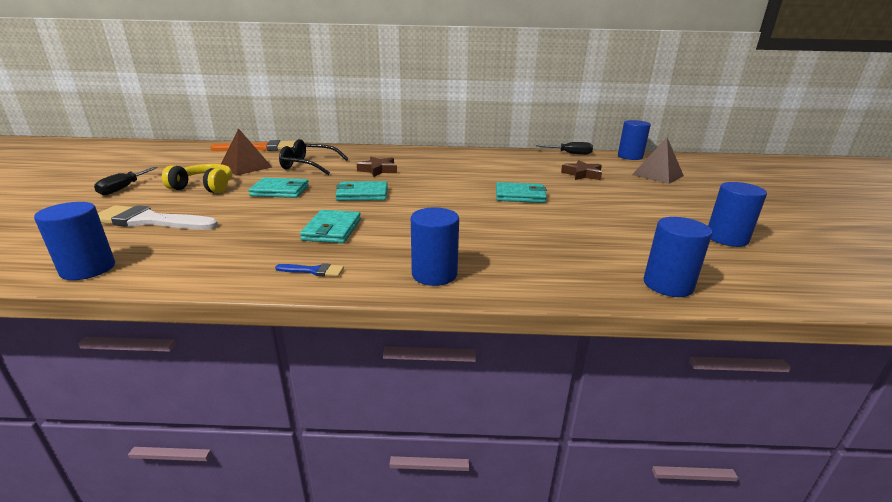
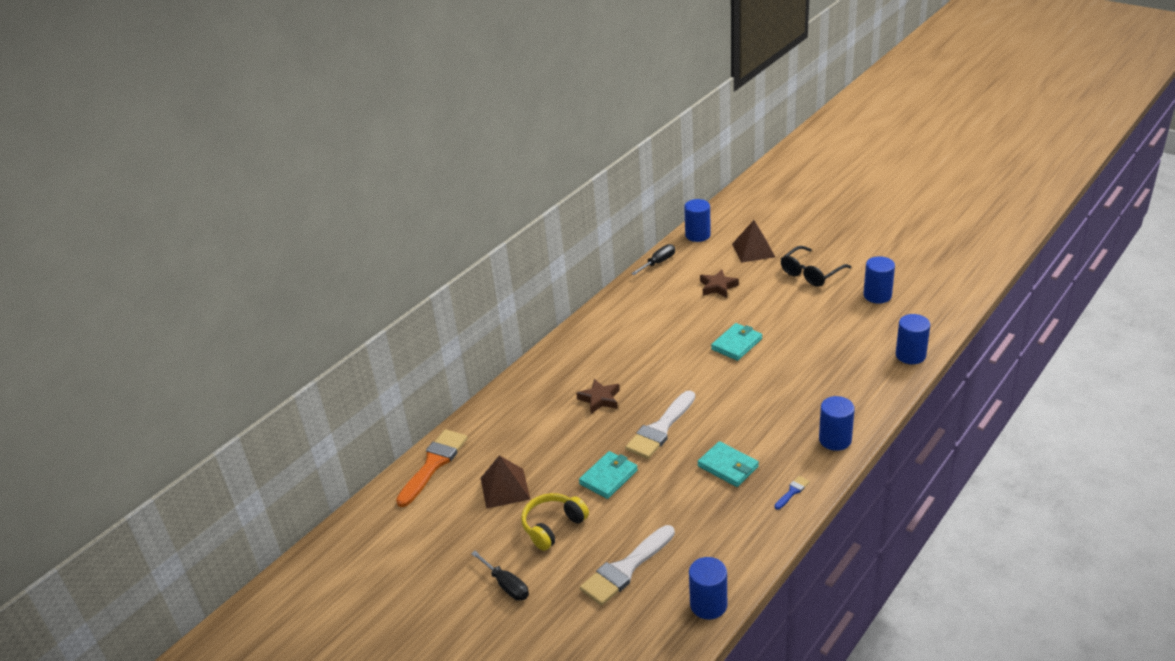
camera: 50 degrees left, 10 degrees up
(308, 165) = (541, 442): black glasses -> black glasses (811, 273)
(362, 194) = (660, 429): turquoise wallet -> white brush

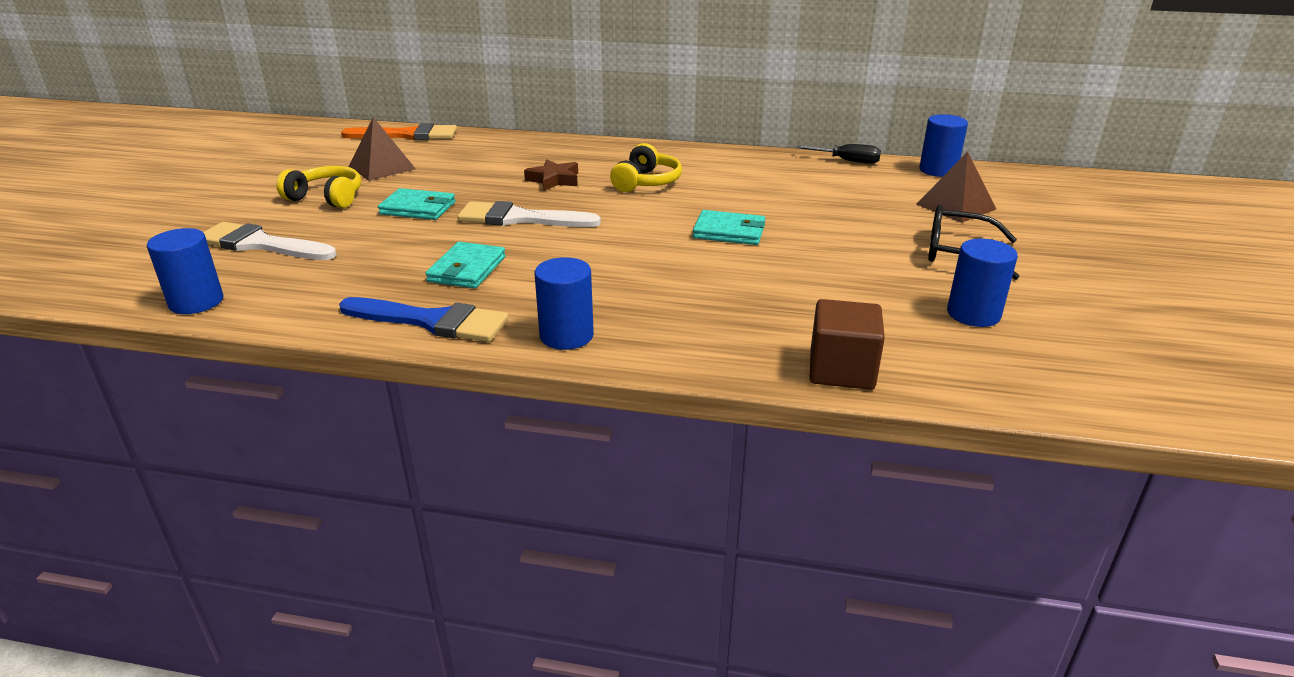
camera: 60 degrees right, 5 degrees down
(506, 585) = (232, 195): black screwdriver -> none
(634, 357) = (646, 182): none -> yellow headphones
(718, 287) = (841, 200): brown star -> none
(792, 492) = (432, 321): blue brush -> blue brush, size x2.25
(910, 355) = (841, 370): blue cylinder -> brown cube

